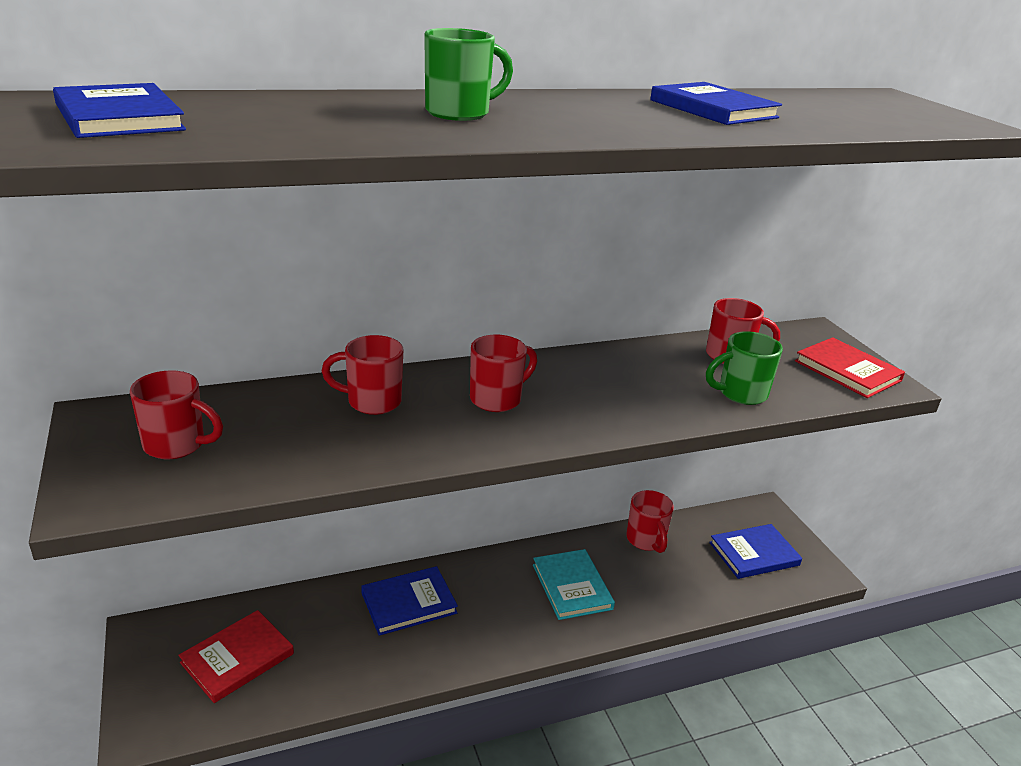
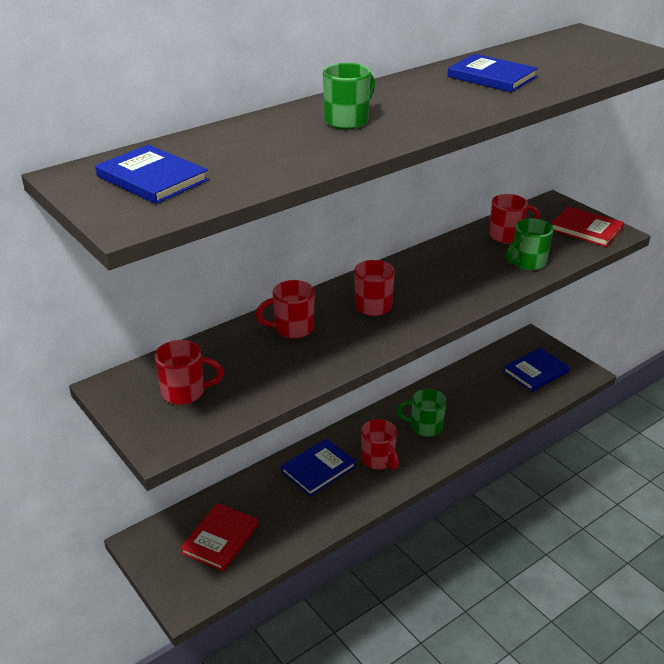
camera: 15 degrees left, 5 degrees up
(572, 587) = (424, 427): turquoise book -> green mug
(646, 540) = (460, 381): red mug -> red mug (378, 460)

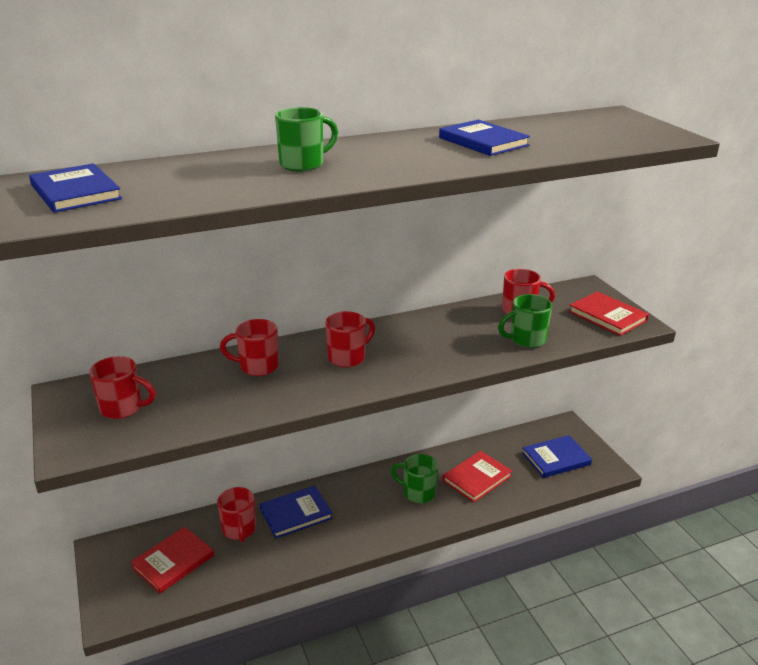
camera: 15 degrees right, 5 degrees down
(378, 460) = (357, 517): red mug -> red mug (239, 530)
(472, 403) = (477, 478): none -> red book

